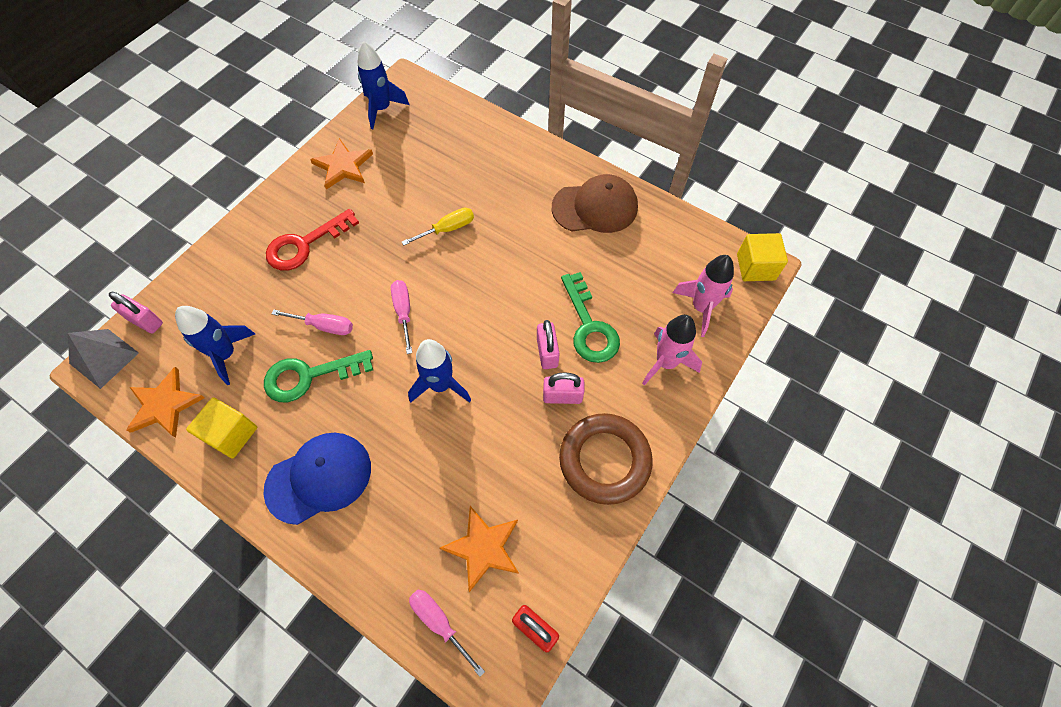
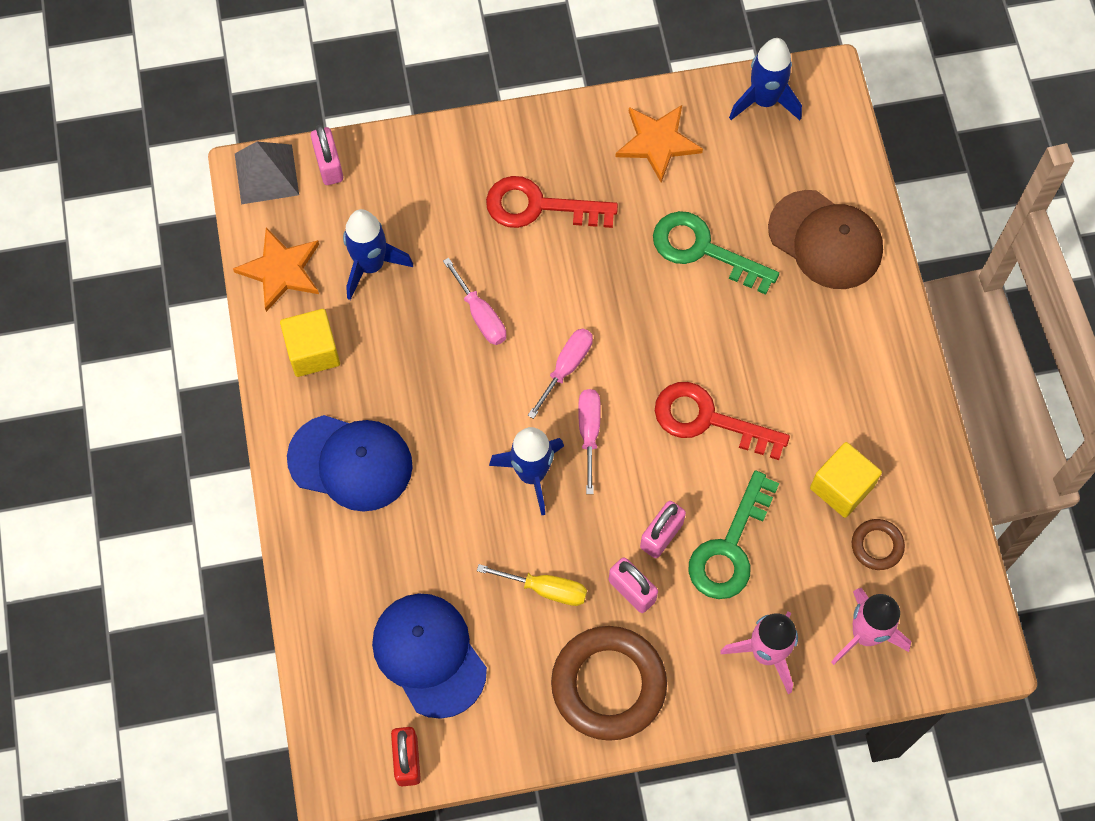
camera: 45 degrees right, 5 degrees up
(309, 376) = (423, 355): green key -> green key (703, 250)
(439, 623) = (338, 679): pink screwdriver -> pink screwdriver (589, 432)
(447, 229) = (694, 313): yellow screwdriver -> yellow screwdriver (545, 589)
(483, 548) = (429, 655): orange star -> blue cap
(509, 274) = (708, 420): none -> red key
(595, 207) = (875, 425): brown cap -> brown cap (825, 240)
(658, 261) = (877, 546): none -> brown ring
(755, 267) = (975, 648): yellow cube -> yellow cube (841, 487)

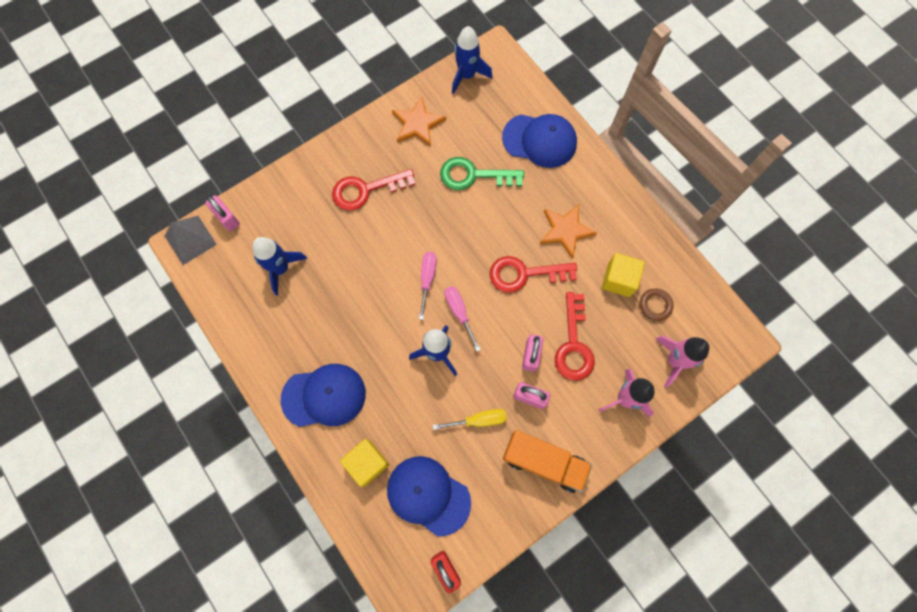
camera: 25 degrees left, 5 degrees up
(281, 270) = (226, 295): orange star -> orange star (565, 231)
(313, 351) = (269, 337): yellow cube -> yellow cube (367, 463)
(480, 315) = (361, 270): pink screwdriver -> none
(608, 685) = (544, 462): brown ring -> orange truck
(730, 548) = (574, 345): green key -> red key
(825, 240) = (539, 140): brown cap -> blue cap

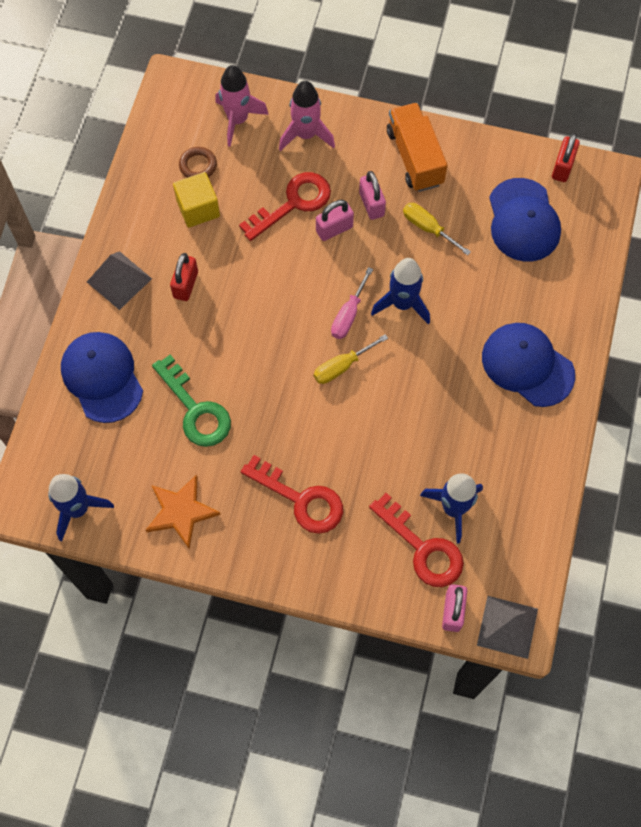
camera: 130 degrees left, 5 degrees down
(367, 463) = (545, 285): yellow cube -> none
(427, 279) = (342, 366): pink screwdriver -> yellow screwdriver
(524, 274) = (262, 288): red key -> red key (423, 548)
(565, 231) = (185, 285): orange star -> red padlock
(601, 195) = (119, 280): none -> grey pyramid

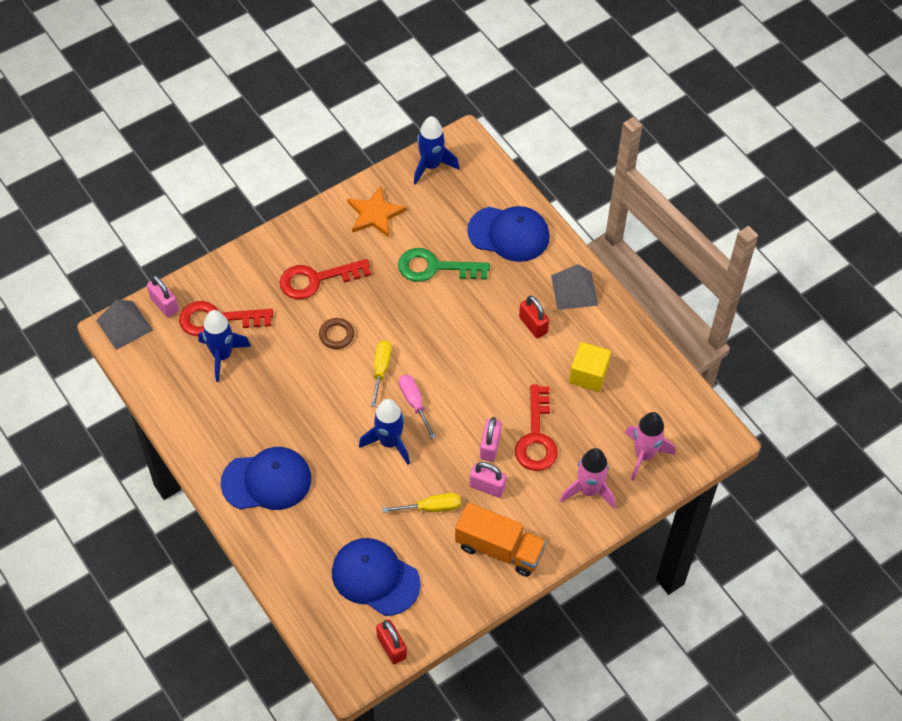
camera: 130 degrees right, 10 degrees down
(198, 165) = (626, 400): brown ring -> brown ring (336, 335)

